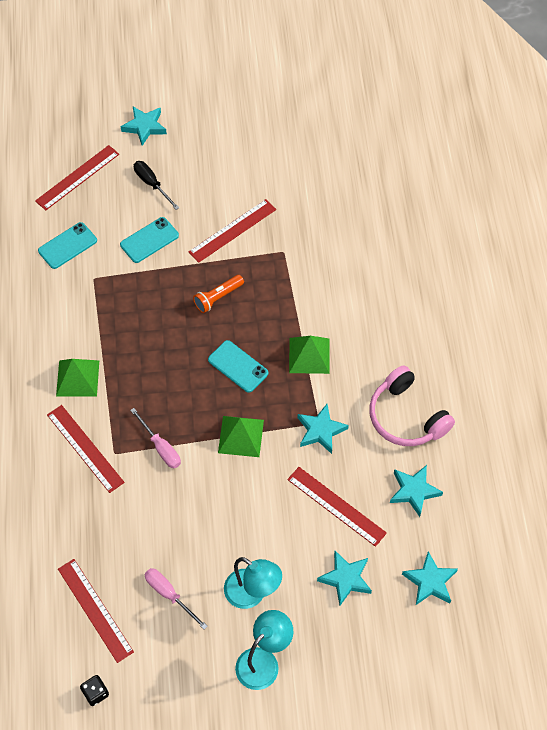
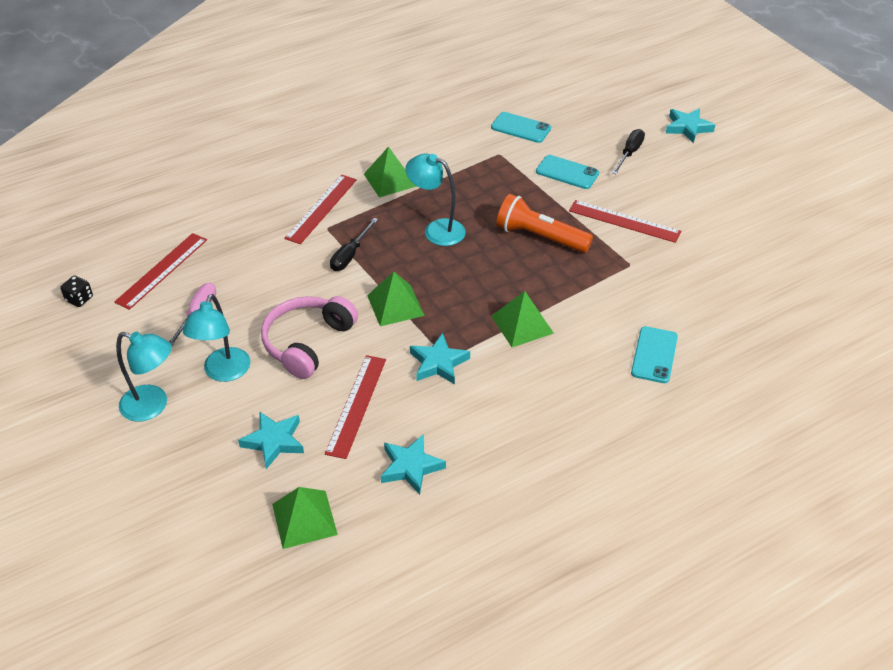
camera: 65 degrees right, 15 degrees down
(77, 177) = (596, 109): red ruler -> none
(160, 447) = (350, 255): pink screwdriver -> black screwdriver
(166, 369) = (436, 230): none -> turquoise lamp
(218, 297) = (540, 237): orange flashlight -> orange flashlight, size x1.59
(238, 366) = (472, 277): turquoise phone -> turquoise phone (654, 355)
(406, 416) = (501, 429): pink headphones -> pink headphones (308, 343)
(430, 581) = (304, 519): turquoise star -> green pyramid

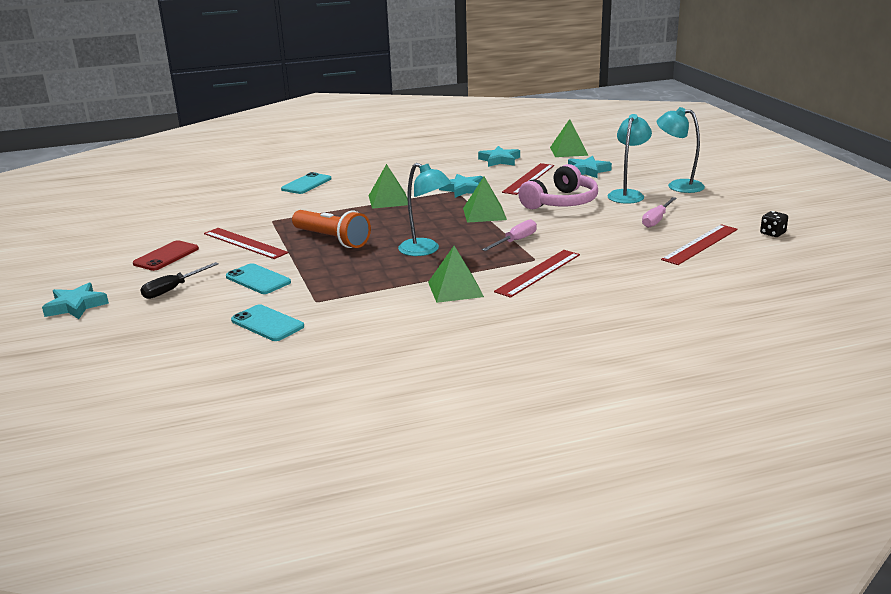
camera: 165 degrees left, 20 degrees down
(350, 255) = (515, 241): black screwdriver -> pink screwdriver
(681, 193) = (166, 256): none -> red phone

